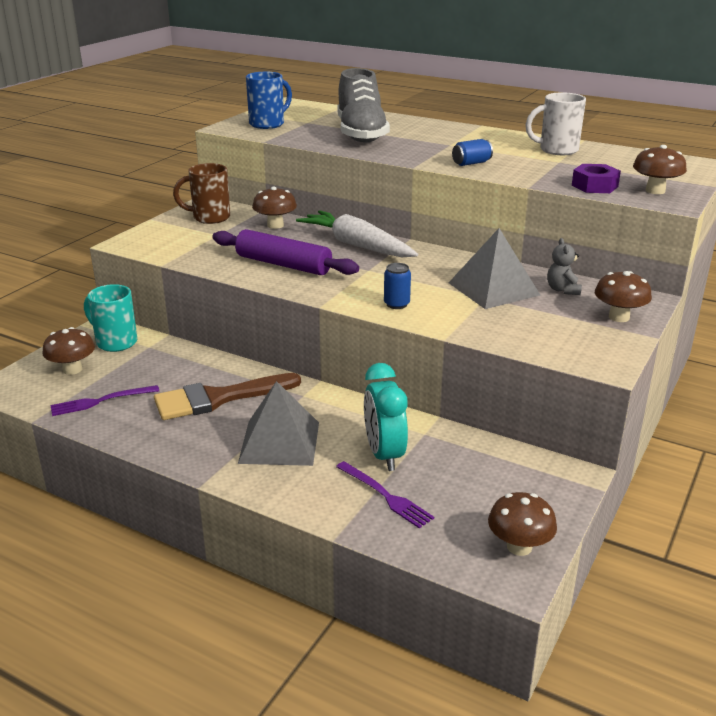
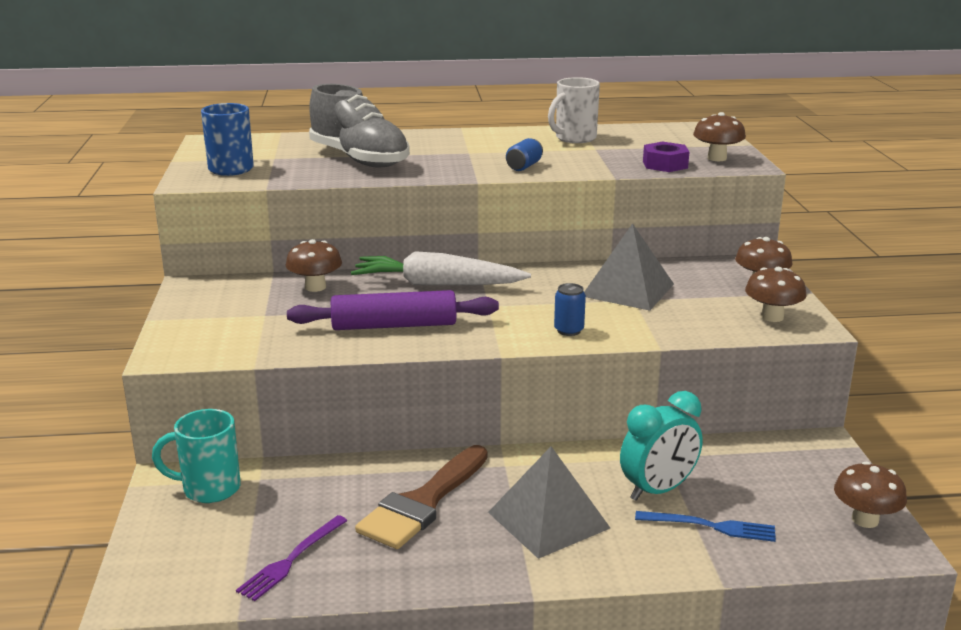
camera: 35 degrees left, 5 degrees down
(72, 369) = (200, 540): brown mushroom -> brown mushroom (772, 317)
(210, 218) = (223, 299): brown mug -> none
(384, 455) = (658, 490): turquoise clock -> turquoise clock turned 75 degrees counterclockwise
(385, 496) = (710, 526): purple fork -> blue fork
(562, 290) = (684, 274): grey teddy bear -> none

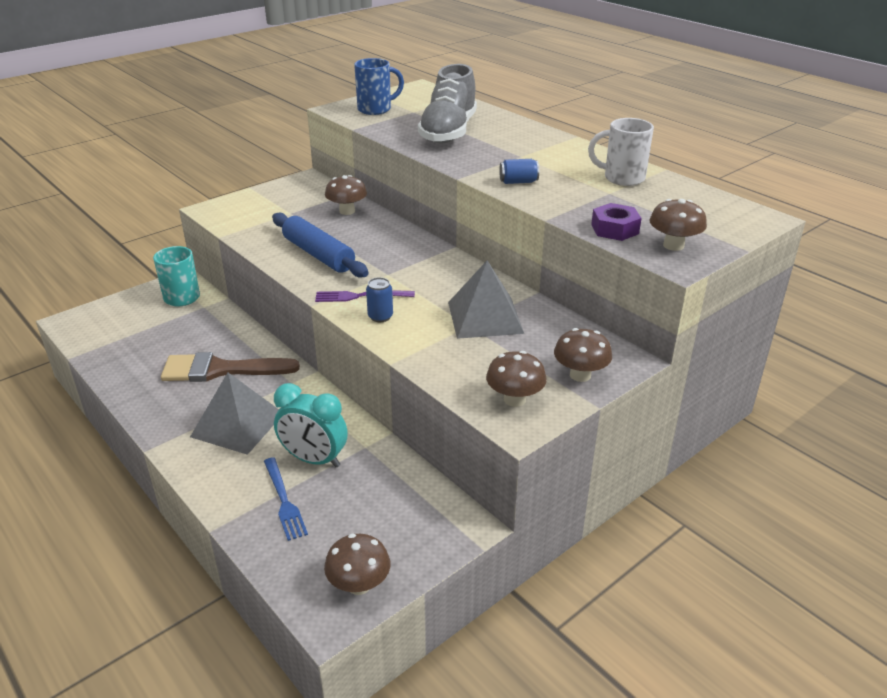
camera: 55 degrees right, 10 degrees up
(291, 560) = (130, 351): purple fork -> purple fork (360, 296)
(394, 325) = (318, 255): purple rolling pin -> blue rolling pin
(437, 284) = (400, 245): white carrot -> none

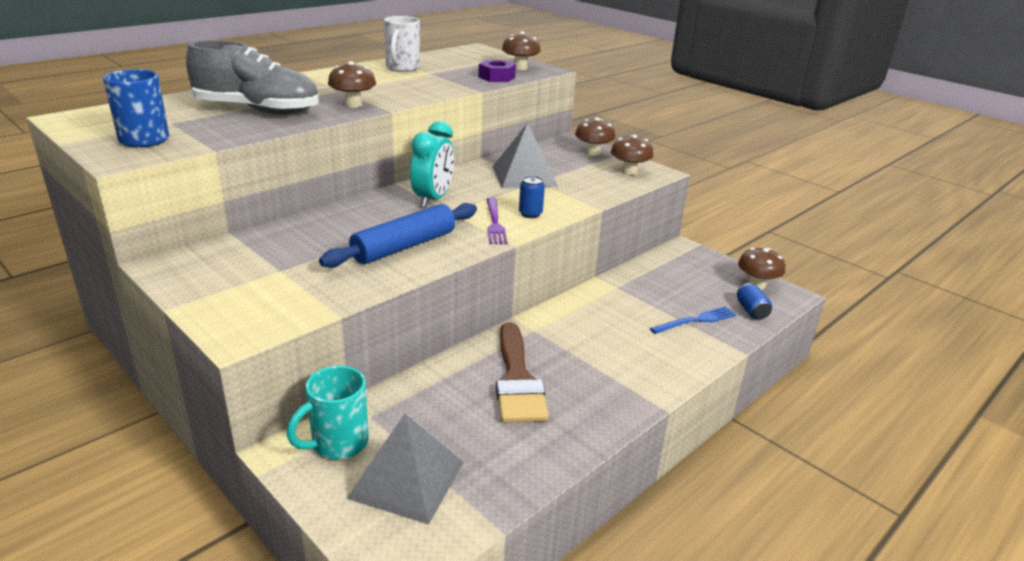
camera: 95 degrees left, 5 degrees down
(237, 425) = (609, 356): grey pyramid -> grey pyramid (407, 479)
(314, 459) = (642, 310): turquoise clock -> turquoise clock (433, 199)
(347, 211) = (290, 235): brown mushroom -> brown mushroom (353, 104)
(518, 182) = (404, 94): blue can -> blue can (751, 311)

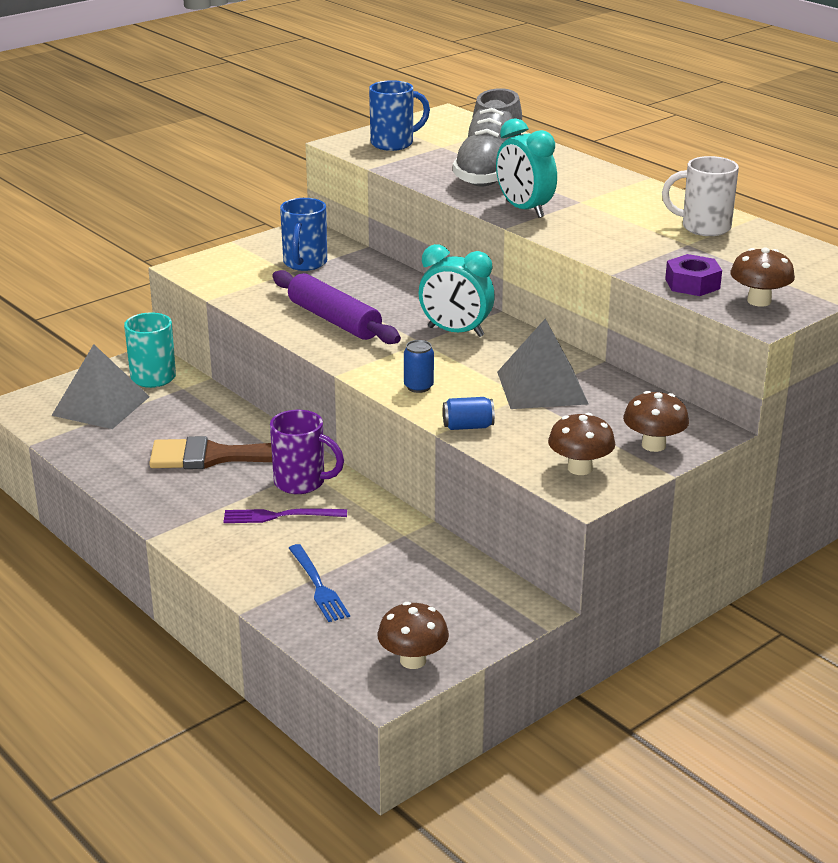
camera: 95 degrees right, 0 degrees up
(260, 263) = (304, 263): none -> blue mug
(353, 104) = (524, 209): brown mushroom -> turquoise clock
(404, 246) = (334, 320): blue rolling pin -> purple rolling pin
(494, 223) = (392, 365): purple fork -> purple fork (280, 516)
(555, 332) = (301, 483): none -> purple mug
(751, 311) = (339, 639): blue can -> blue can (468, 426)

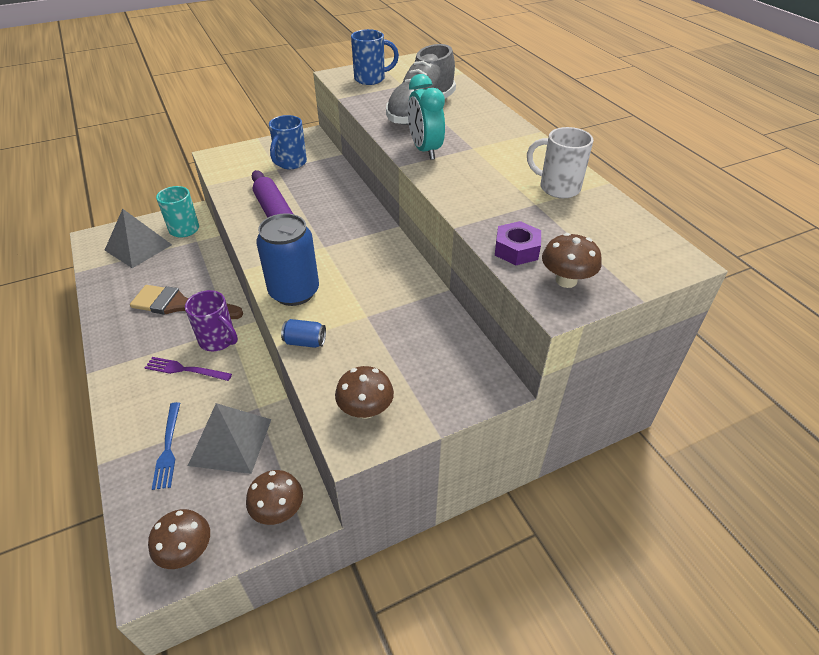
camera: 15 degrees right, 15 degrees up
(418, 387) = (294, 292): blue can -> blue can, size x2.20
(455, 332) = (354, 241): turquoise clock -> none
(541, 387) = (385, 309): grey pyramid -> grey pyramid (230, 441)
(653, 445) = (440, 394): brown mushroom -> brown mushroom (278, 510)

